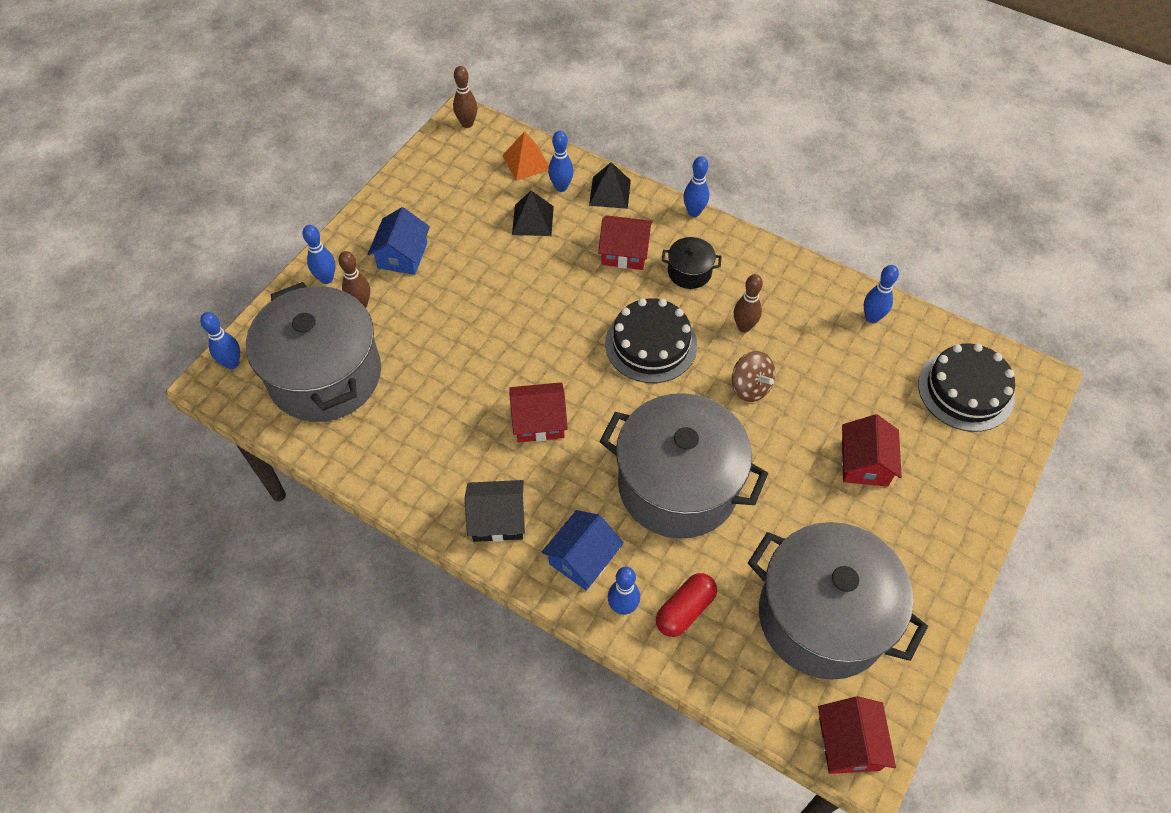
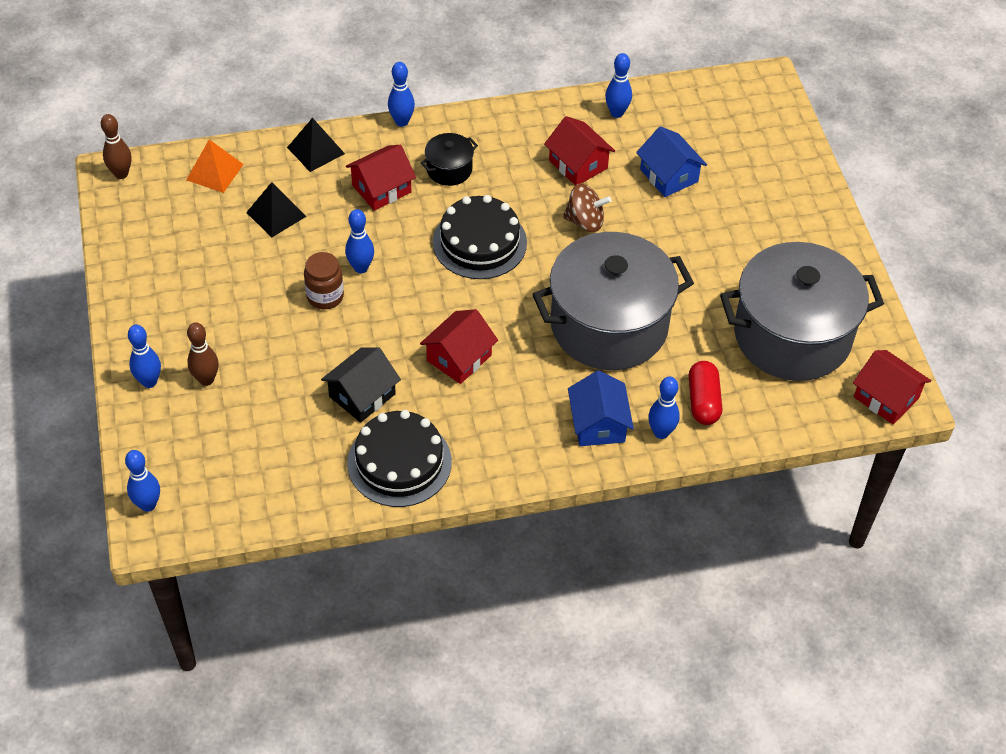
camera: 45 degrees left, 5 degrees down
(325, 375) = (244, 453): grey pot -> none
(402, 255) = (195, 317): blue house -> blue house (669, 175)
(497, 519) = (508, 447): black house -> black house (362, 395)
(499, 303) = (325, 296): none -> brown jar
(561, 187) = (269, 172): blue bowling pin -> blue bowling pin (361, 268)
(744, 327) = (534, 182): brown bowling pin -> none
(864, 463) = (716, 217): red house -> red house (578, 164)
(965, 390) = (729, 120): black cake -> black cake (399, 462)

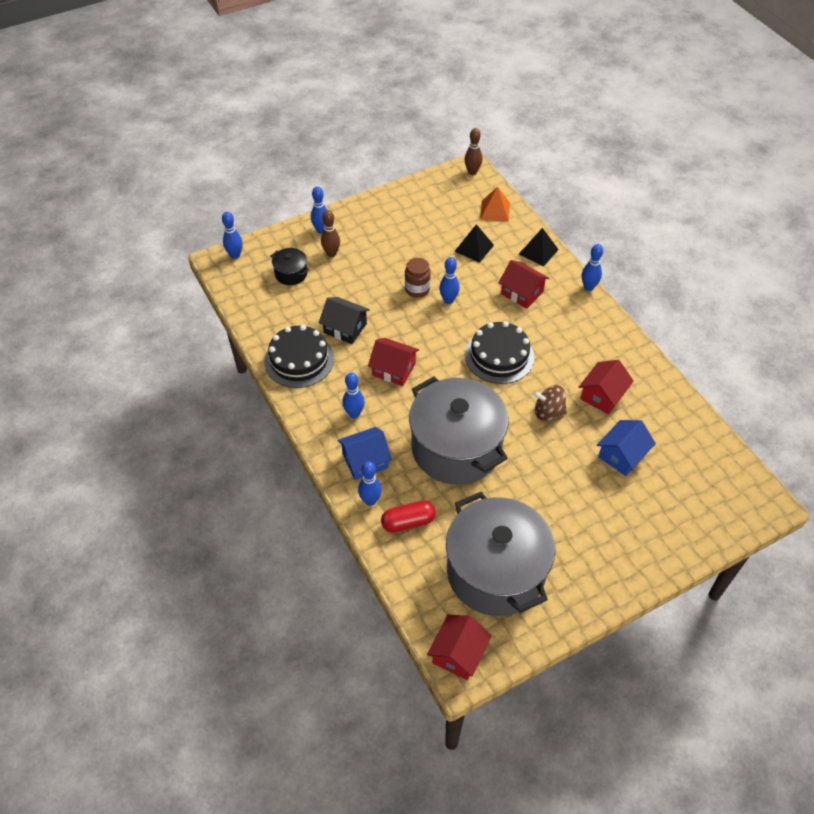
camera: 75 degrees right, 0 degrees up
(449, 169) = (558, 323): black pot -> black pot (291, 274)
(585, 221) = (548, 412): brown spinning top -> brown spinning top turned 105 degrees clockwise
(617, 113) = (669, 408): blue bowling pin -> blue bowling pin (354, 414)

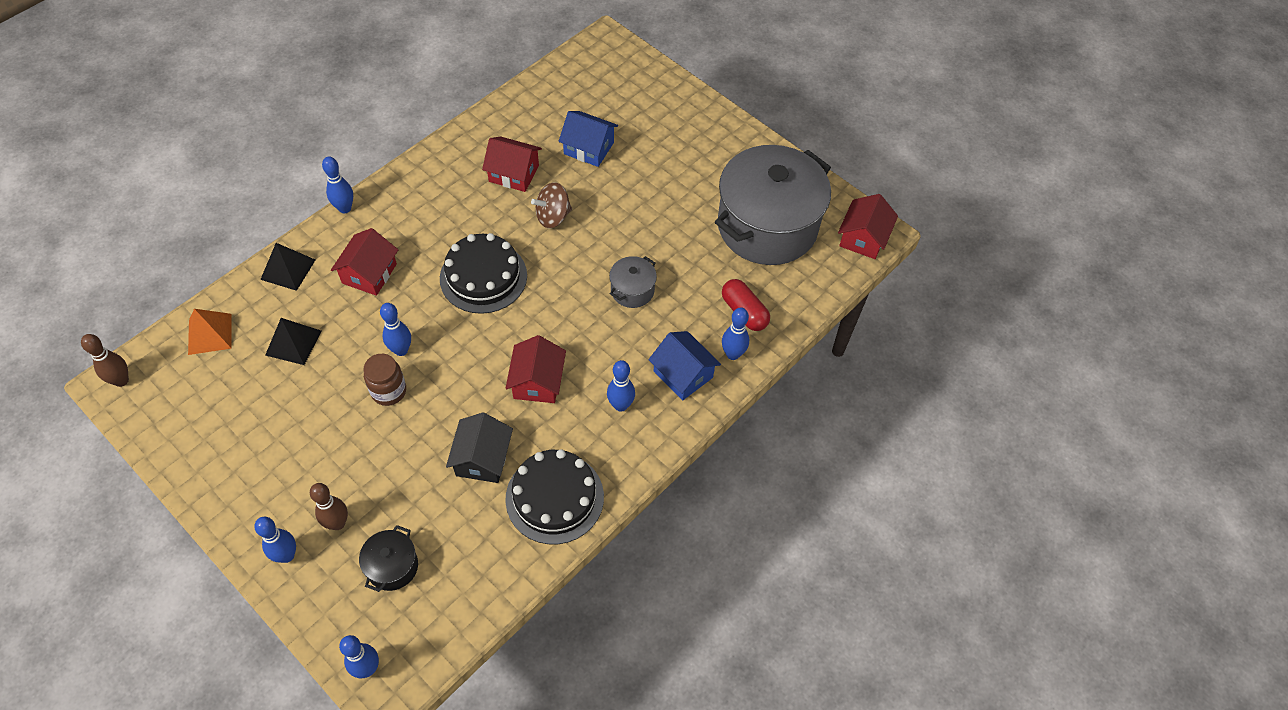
camera: 110 degrees left, 5 degrees up
(456, 448) = (632, 290): grey pot -> grey pot, size x0.42
(458, 653) = (863, 238): red house -> red house turned 75 degrees counterclockwise
(548, 412) = (553, 217): brown spinning top -> brown spinning top turned 75 degrees clockwise

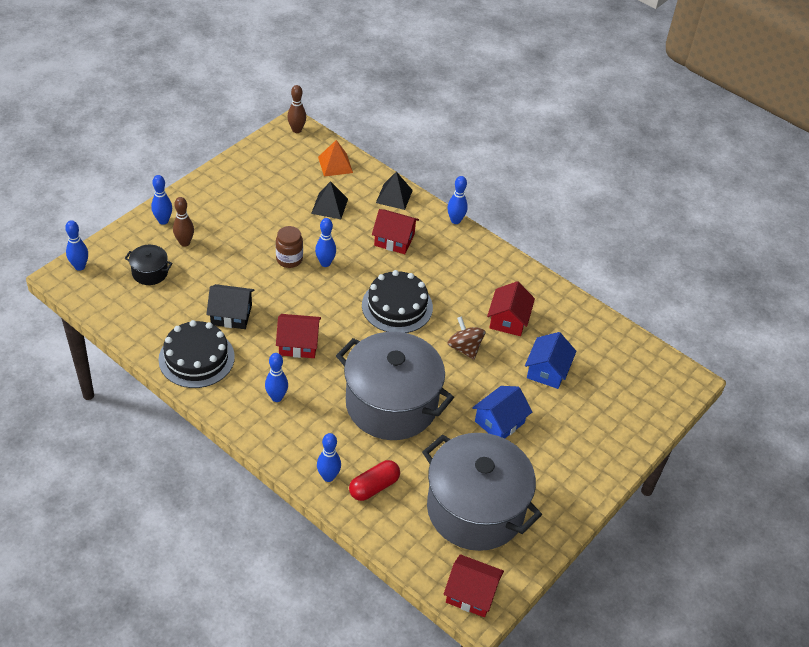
camera: 85 degrees right, 10 degrees down
(632, 290) = (391, 404): grey pot -> grey pot, size x2.40
(683, 374) = (307, 440): blue house -> blue house (499, 422)

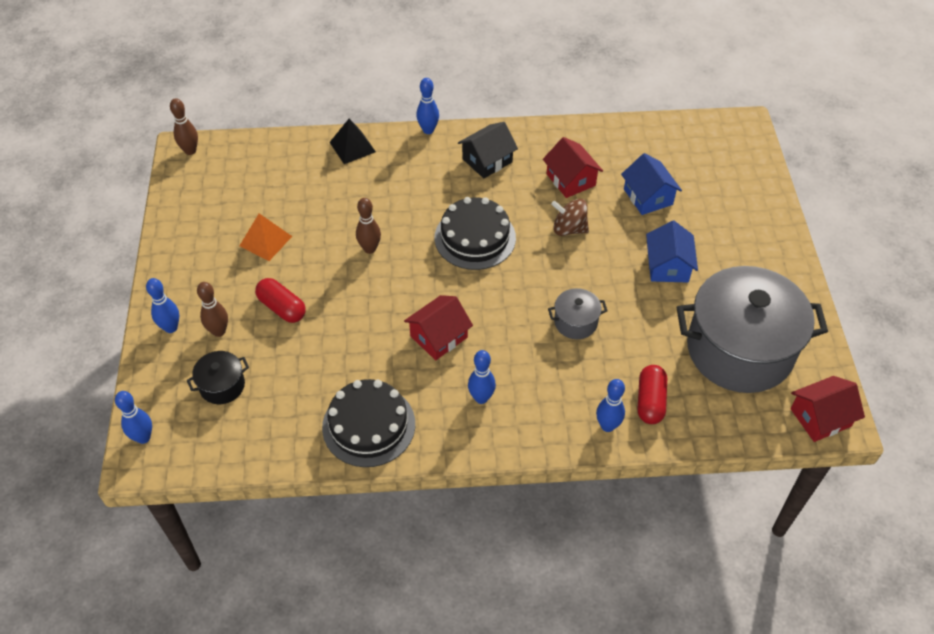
camera: 40 degrees left, 5 degrees up
(231, 315) = (348, 360): black house -> black house (487, 160)
(233, 257) = (282, 308): none -> red capsule
(289, 259) = (334, 270): brown jar -> none
(325, 263) = (370, 249): blue bowling pin -> brown bowling pin
(329, 206) = (308, 196): black pyramid -> none
(335, 164) = (266, 156): orange pyramid -> orange pyramid (265, 241)
(391, 404) = (575, 322): grey pot -> grey pot, size x0.42
(394, 240) = (400, 184): red house -> none

